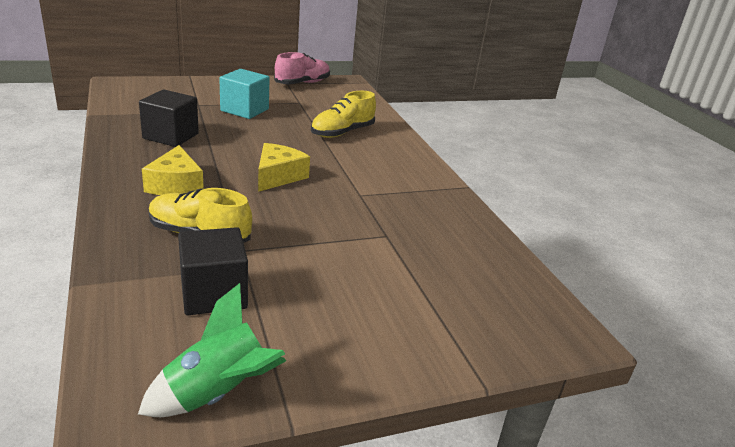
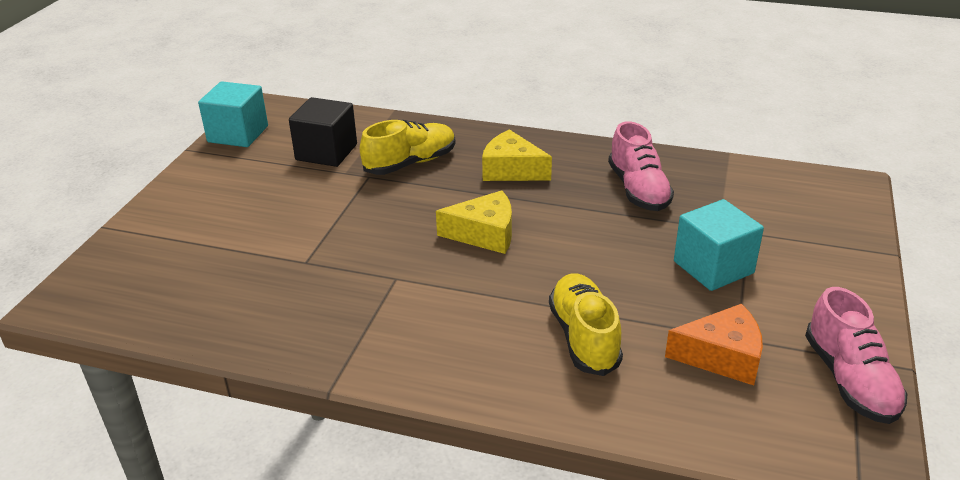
camera: 130 degrees right, 5 degrees up
(171, 136) = (638, 190): black cube -> pink shoe
(218, 393) = (238, 134): green rocket -> turquoise cube
(278, 176) = (484, 234): yellow cheese -> yellow cheese turned 60 degrees counterclockwise
(317, 104) = (721, 356): none -> orange cheese

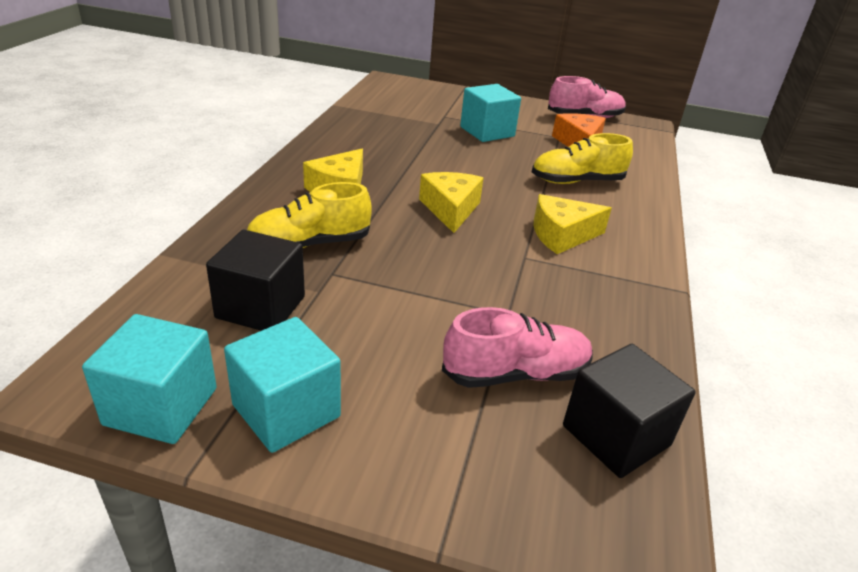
camera: 95 degrees left, 0 degrees up
(152, 304) = (616, 435): none -> black cube
(222, 171) = (286, 411): none -> turquoise cube
(410, 163) = (309, 244): yellow shoe -> yellow shoe turned 75 degrees counterclockwise
(441, 308) = (562, 235): none -> yellow cheese
(638, 190) = (384, 141): pink shoe -> pink shoe (515, 374)

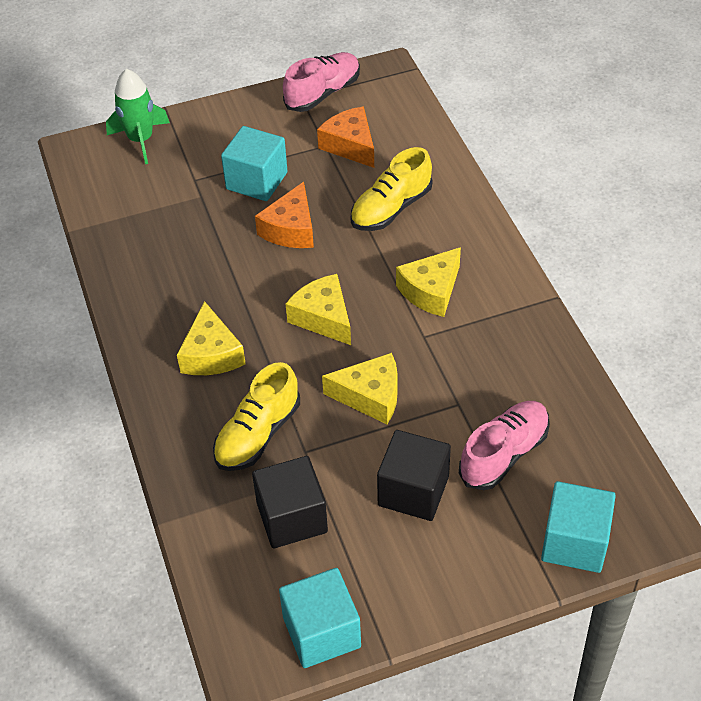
camera: 30 degrees left, 15 degrees up
(286, 411) = (397, 580): turquoise cube -> turquoise cube (574, 542)
(432, 90) = (140, 140): none -> green rocket
(432, 268) = (370, 396): none -> yellow cheese
(483, 160) = (291, 229): none -> orange cheese
(616, 435) = (593, 460): black cube -> black cube (413, 491)

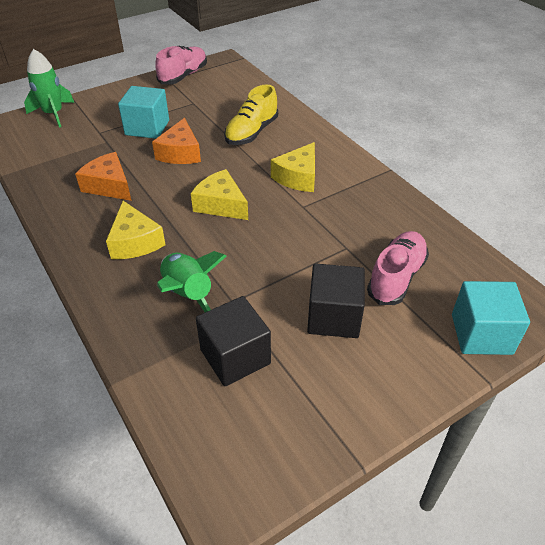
camera: 15 degrees left, 5 degrees down
(258, 434) = (188, 295): yellow shoe -> green rocket
(321, 632) = (291, 455): turquoise cube -> none
(350, 145) = (211, 101): orange cheese -> orange cheese (109, 186)
(370, 396) = (274, 252): yellow cheese -> none

